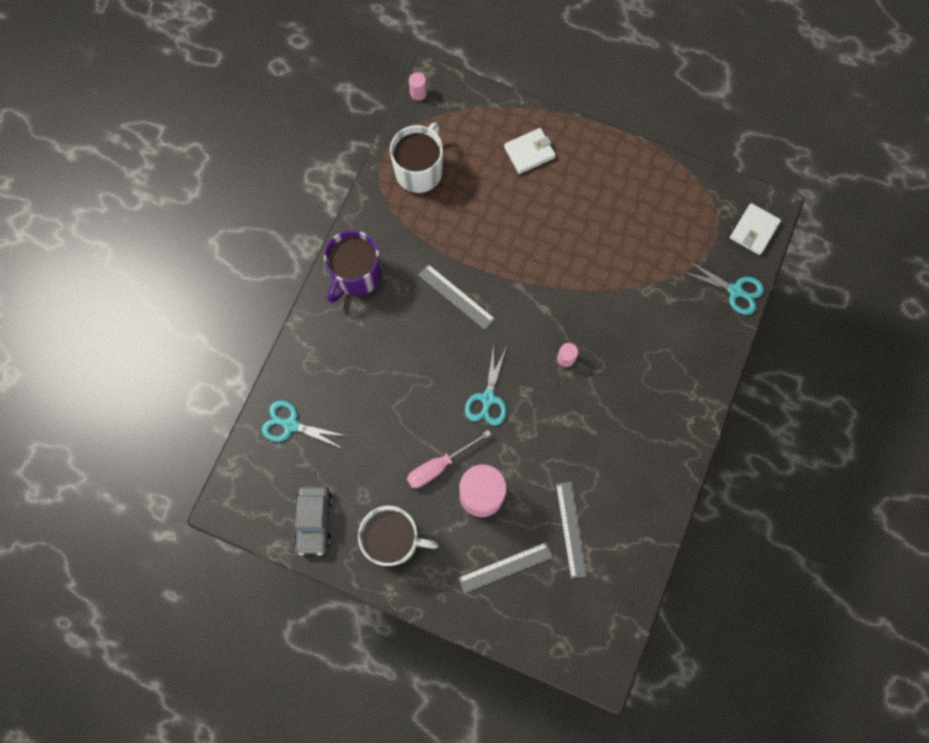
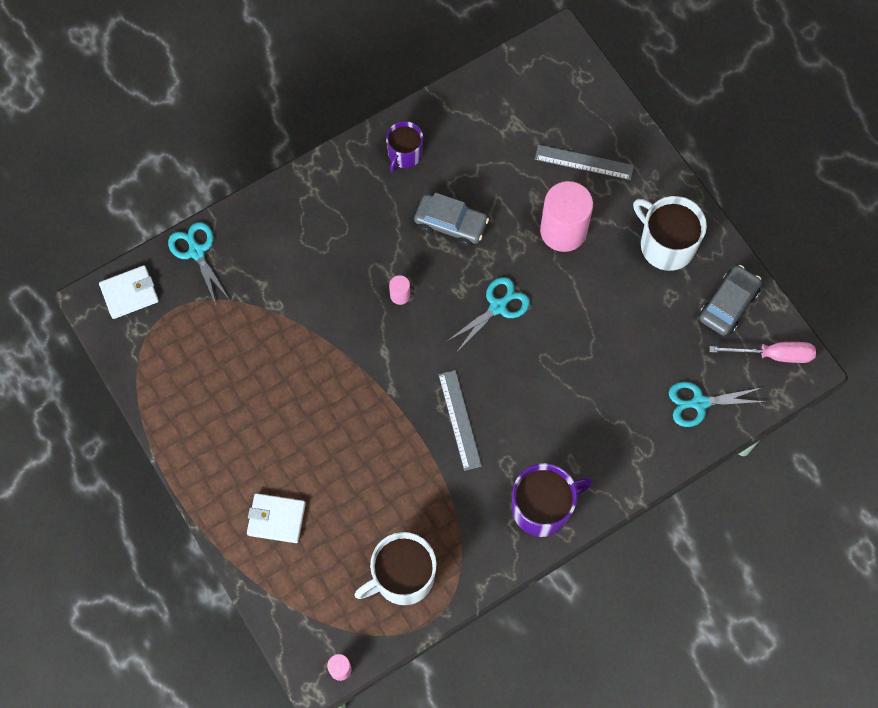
camera: 145 degrees left, 5 degrees down
(290, 424) = (699, 403): turquoise scissors -> turquoise scissors turned 120 degrees clockwise
(439, 465) = (584, 278): pink screwdriver -> pink screwdriver (773, 355)
(571, 441) = (451, 223): none -> grey car
(571, 529) = (506, 155): grey ruler -> none
(649, 474) = (404, 154): none -> purple mug

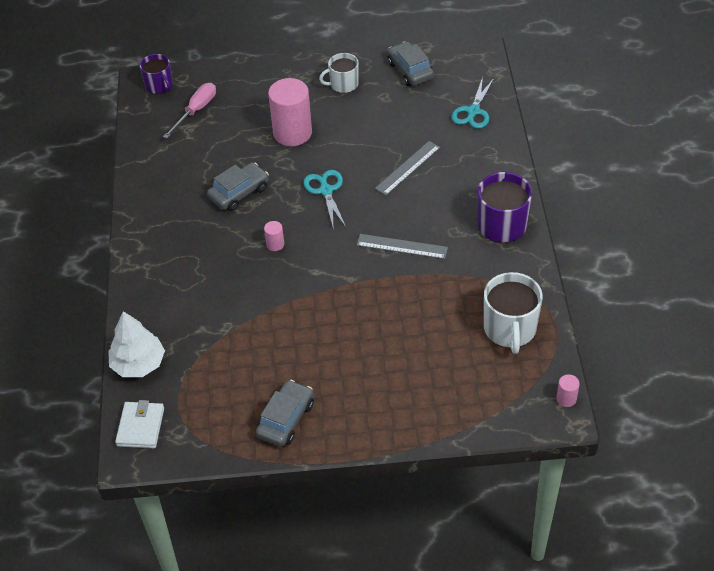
camera: 60 degrees left, 20 degrees down
(195, 415) = (285, 419): none -> grey car
(196, 251) = (138, 364): turquoise scissors -> white tree
(276, 519) = (413, 395): white wallet -> none
(404, 154) = (160, 199): purple mug -> purple mug (159, 85)
(584, 162) = (248, 103): grey ruler -> grey ruler (408, 168)
(666, 245) = (343, 84): white mug -> white mug, size x0.63
(773, 355) = (462, 63): pink screwdriver -> pink screwdriver (196, 111)

